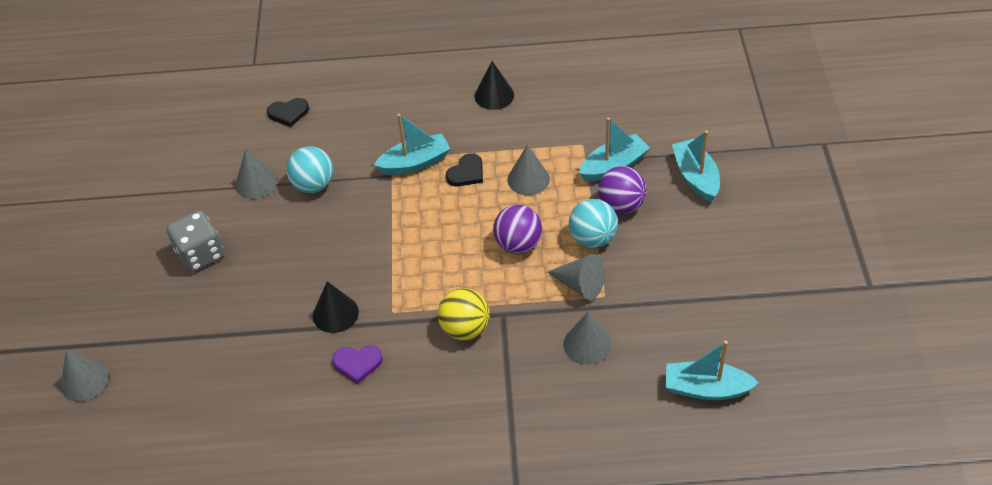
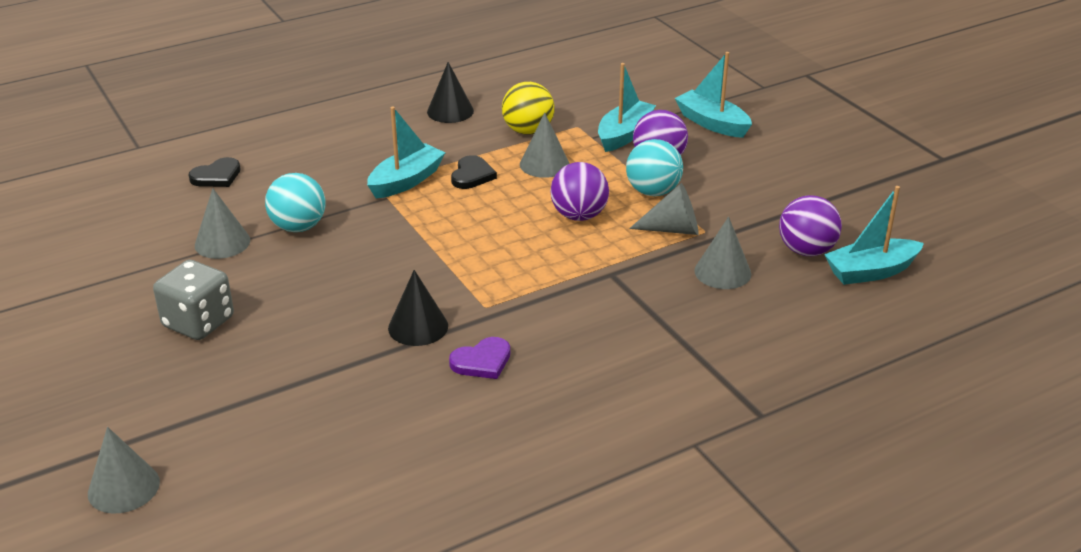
camera: 30 degrees left, 15 degrees down
(465, 329) = (581, 297): yellow ball -> yellow ball (528, 131)
(670, 346) = (806, 250): none -> purple ball

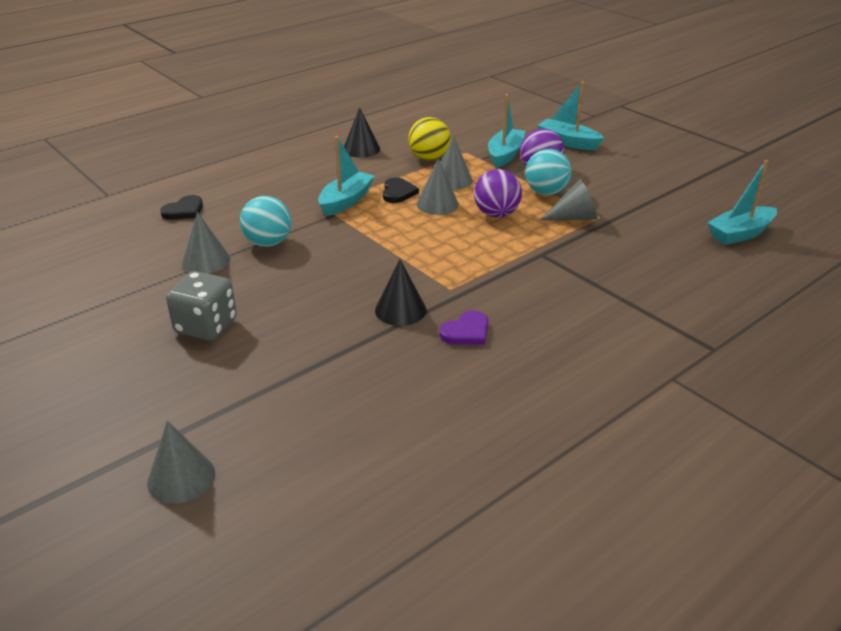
camera: 10 degrees left, 0 degrees up
(722, 272) = (628, 244): grey cone -> grey cone (437, 204)
(806, 250) = (684, 223): purple ball -> none

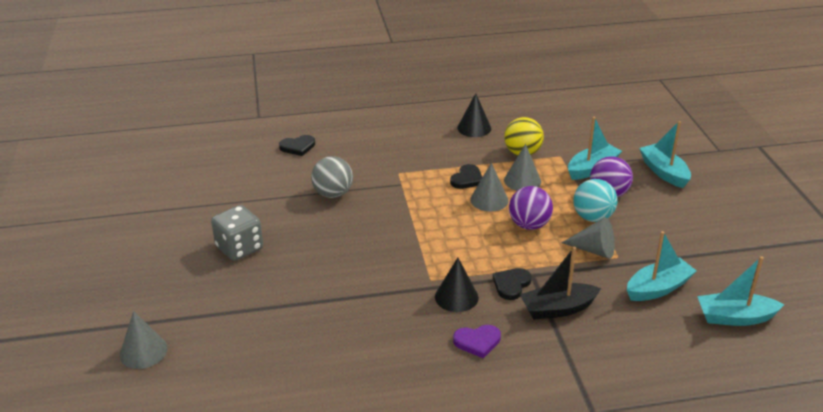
camera: 30 degrees right, 0 degrees up
(206, 261) = (280, 195): grey cone -> none
(268, 243) = (333, 194): turquoise ball -> grey ball
(346, 201) = (419, 174): turquoise boat -> turquoise boat (658, 288)
(400, 310) = (378, 284): black cone -> black cone (456, 297)
(466, 332) = (409, 320): purple heart -> purple heart (477, 342)
(532, 268) = (511, 285): none -> black heart
(594, 275) = (557, 309): none -> black boat

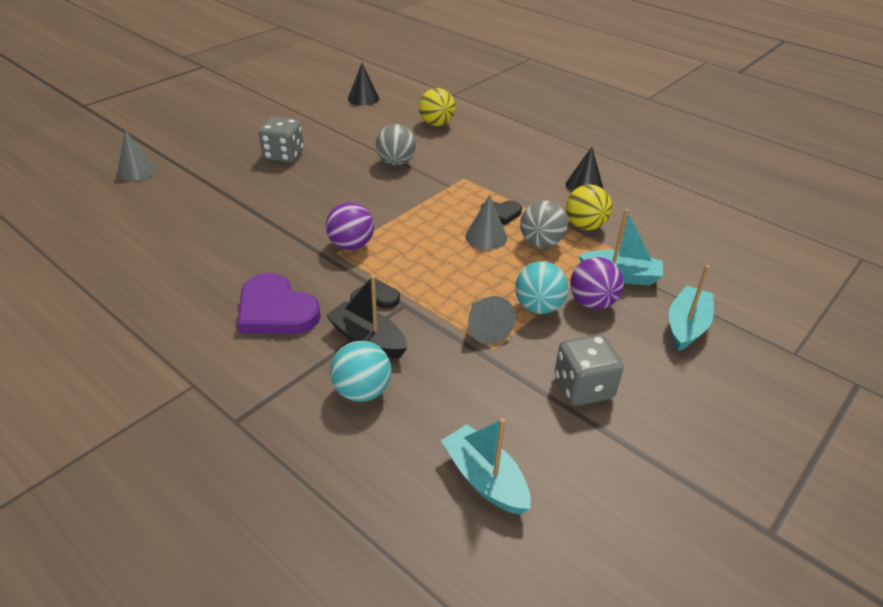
camera: 50 degrees right, 5 degrees up
(298, 147) = (436, 124): black heart -> yellow ball
(456, 297) = (326, 275): black cone -> black cone (363, 98)
(477, 342) = (276, 310): purple heart -> purple heart, size x1.85
(522, 180) = (541, 243): grey cone -> grey ball
(529, 225) = (476, 273): purple ball -> purple ball (351, 245)
(612, 335) = (362, 391): none -> turquoise ball
(658, 288) = (472, 397): turquoise boat -> none
(685, 239) = (583, 387): none -> grey dice

